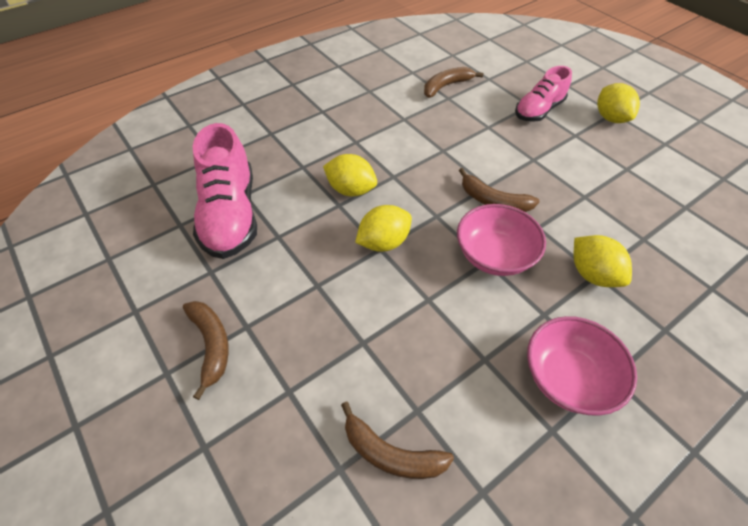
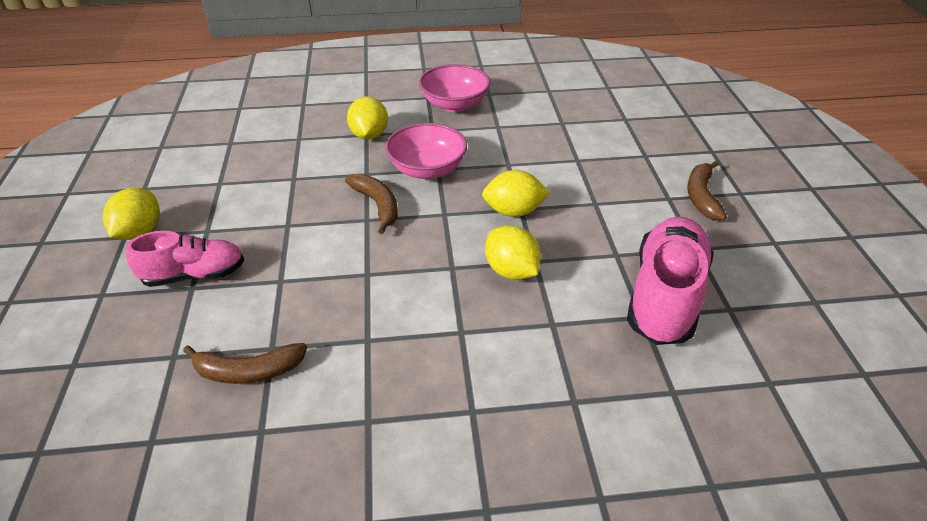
camera: 150 degrees left, 10 degrees down
(391, 454) = (590, 114): brown banana -> none

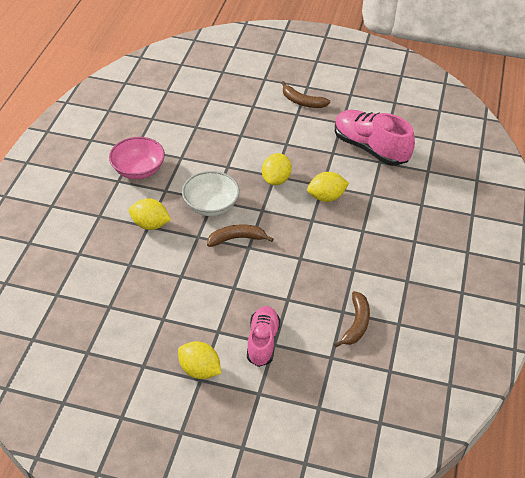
camera: 70 degrees left, 5 degrees up
(427, 169) = (211, 205): pink bowl -> white bowl

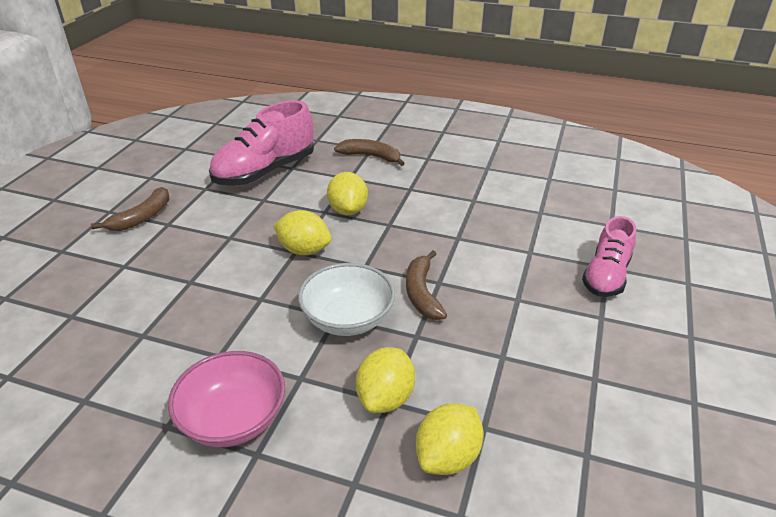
camera: 85 degrees left, 10 degrees down
(200, 370) = (675, 337): yellow lemon -> yellow lemon (448, 457)
(262, 342) = (606, 276): pink shoe -> pink shoe turned 75 degrees counterclockwise
(356, 324) = (556, 204): brown banana -> brown banana (371, 156)

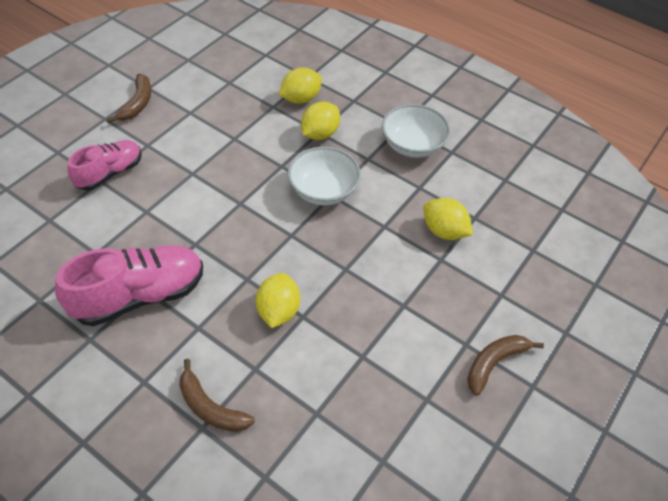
camera: 165 degrees left, 15 degrees up
(233, 419) = (412, 145): pink bowl -> white bowl
(265, 172) = (351, 413): pink shoe -> pink shoe (140, 296)
(304, 250) = (337, 268): yellow lemon -> yellow lemon (444, 231)
(422, 293) = (259, 197): brown banana -> brown banana (137, 103)

